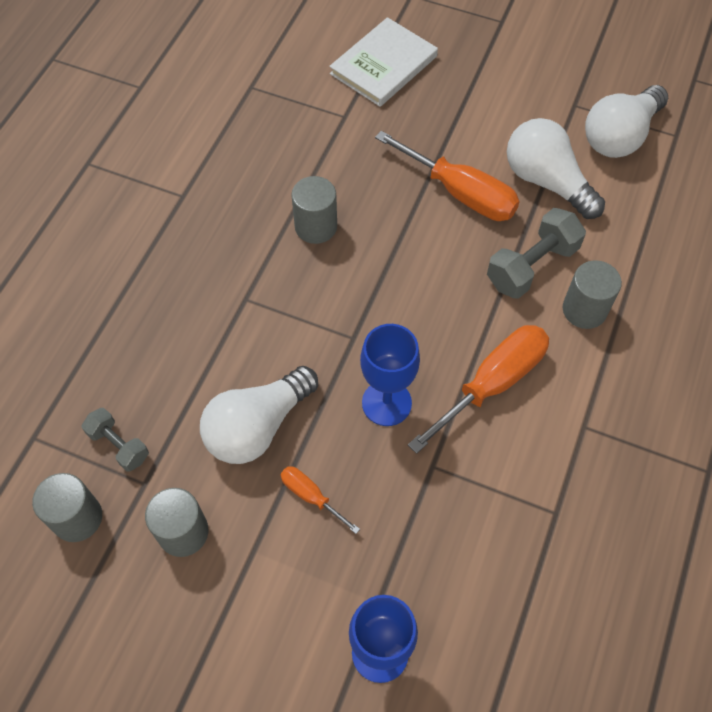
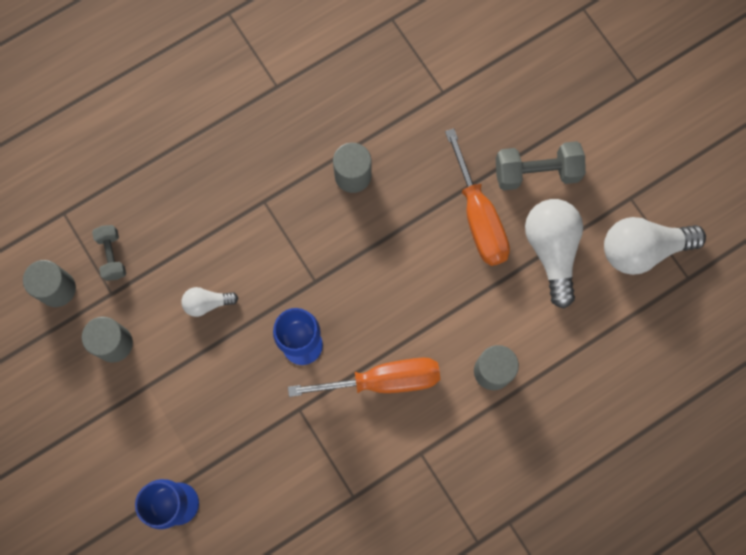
camera: 35 degrees right, 15 degrees up
(258, 426) = (207, 303): white light bulb -> white light bulb, size x0.52
(311, 496) = (207, 375): orange screwdriver -> none
(383, 65) = (508, 63): white book -> none
(531, 266) = (483, 311): grey dumbbell -> grey dumbbell (536, 172)

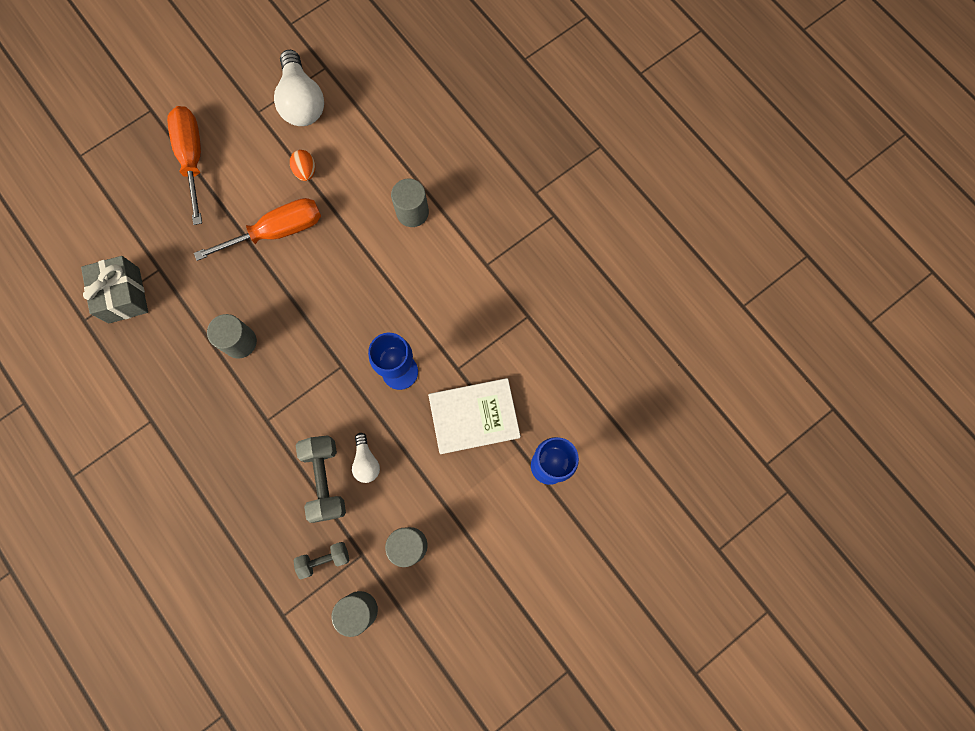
camera: 95 degrees left, 0 degrees up
(243, 424) = (474, 416): none -> white book
(383, 380) = (427, 299): orange screwdriver -> orange screwdriver (192, 158)
(416, 57) = (124, 295): none -> grey gift
(536, 172) = (235, 187): grey dumbbell -> grey dumbbell (325, 480)
(552, 251) = (305, 171): white light bulb -> orange egg

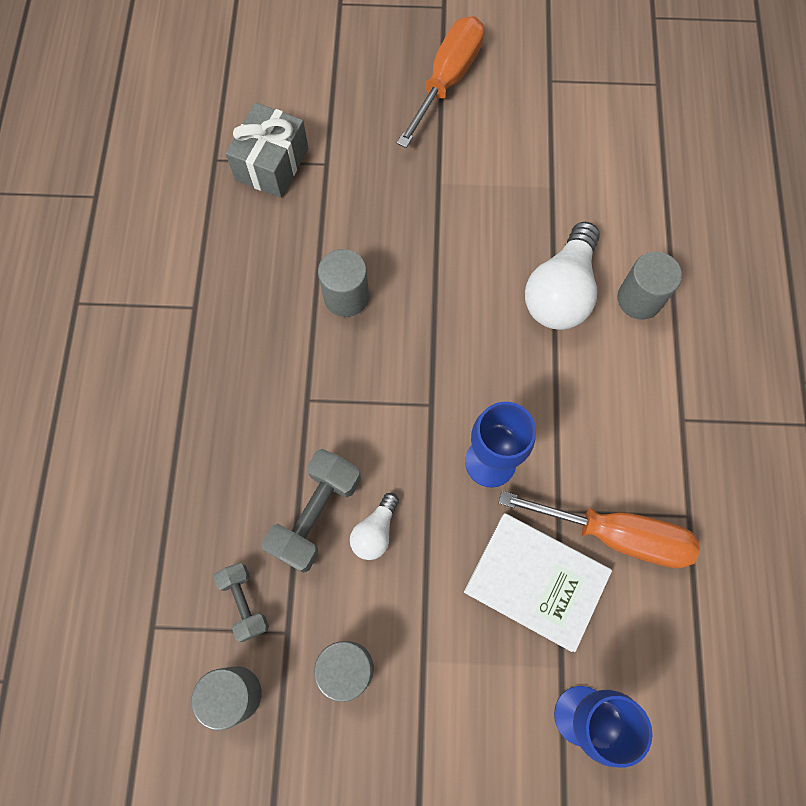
camera: 40 degrees right, 5 degrees down
(277, 231) = (475, 213): orange screwdriver -> orange screwdriver (616, 535)
(302, 102) = (605, 101): white light bulb -> white light bulb (561, 291)
(305, 171) = (554, 173): orange egg -> none
(324, 559) = (244, 602): grey dumbbell -> grey dumbbell turned 45 degrees clockwise

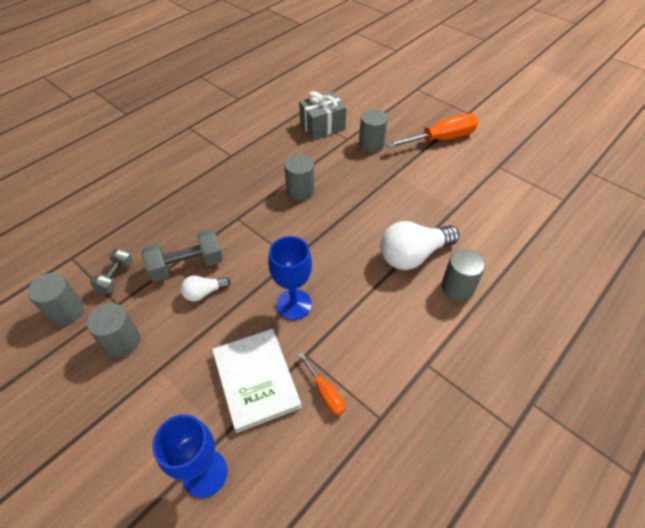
camera: 40 degrees right, 20 degrees down
(367, 152) = (371, 144): none -> grey cylinder
(616, 535) = (325, 393): orange screwdriver -> orange screwdriver, size x0.50

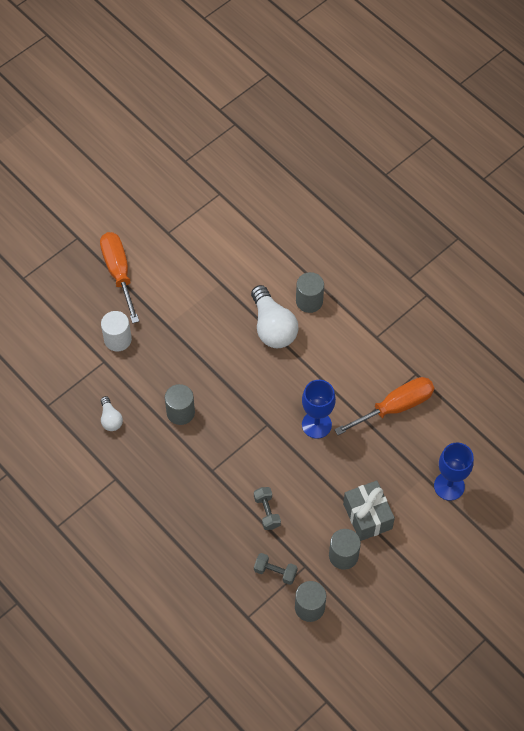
camera: 85 degrees left, 10 degrees up
(187, 265) = (267, 512): grey dumbbell -> grey dumbbell, size x0.61
(204, 293) = (299, 495): white light bulb -> white light bulb (110, 419)
(256, 379) = (382, 454): white book -> none
(322, 126) = (78, 384): grey gift -> grey gift (367, 516)
(325, 393) = (395, 407): orange screwdriver -> orange screwdriver, size x2.00
(371, 144) = (117, 339): grey cylinder -> white cylinder

